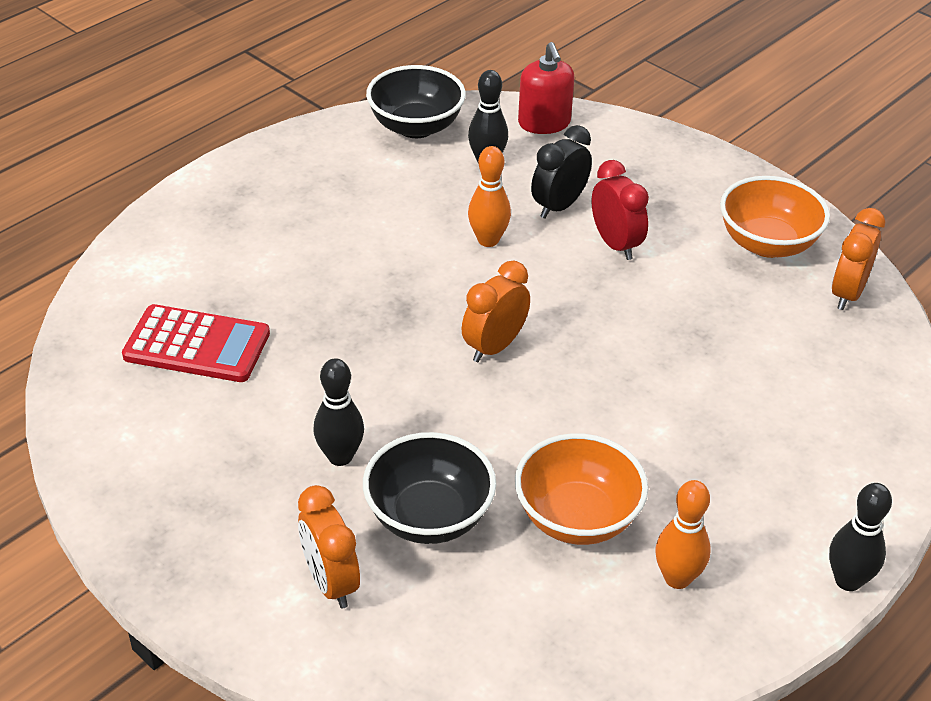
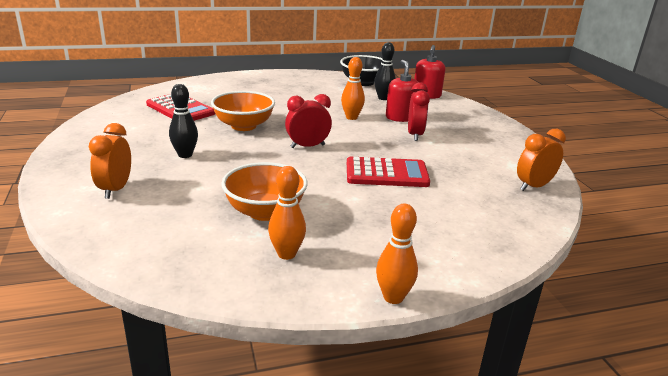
camera: 30 degrees right, 15 degrees down
(429, 517) = (193, 185): black bowl -> none
(494, 347) = (307, 146): orange clock -> red clock
(559, 206) = (401, 117): black clock -> red soap dispenser
(654, 357) = (386, 173): none -> red calculator
(767, 244) = (503, 157): orange bowl -> orange bowl (244, 126)
(848, 580) = (393, 297): black bowling pin -> orange bowling pin

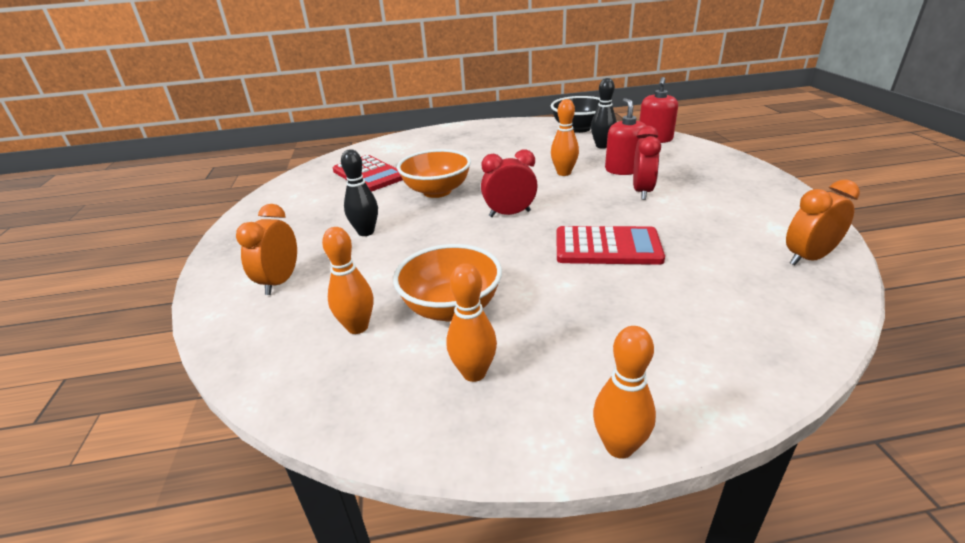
camera: 10 degrees right, 5 degrees up
(189, 223) = (357, 327): none -> orange bowling pin

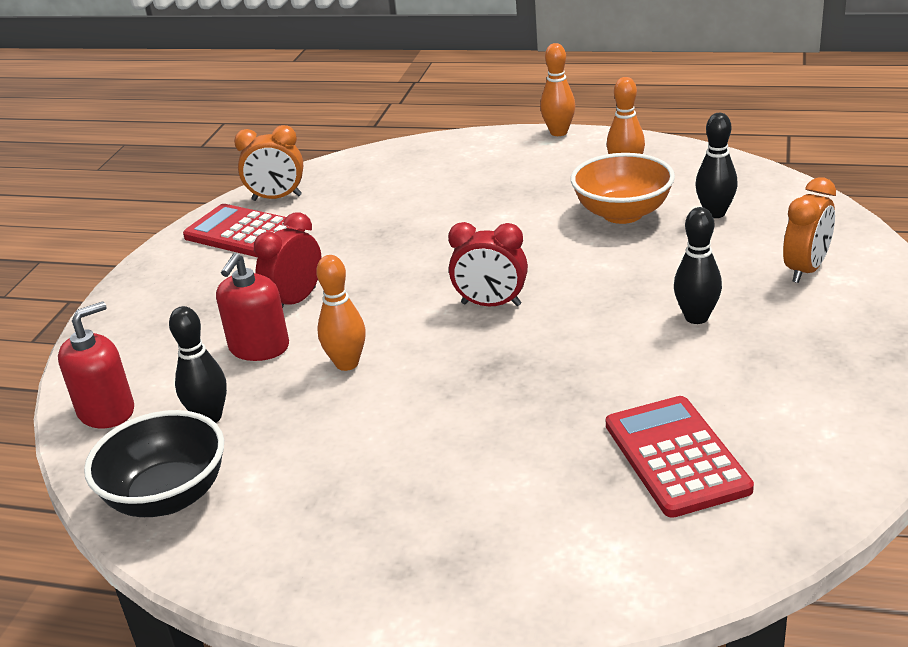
camera: 155 degrees left, 0 degrees up
(357, 327) = (715, 213): orange bowling pin -> black bowling pin
(437, 191) = (566, 374): orange bowl -> none
(607, 247) = (427, 240): red calculator -> red calculator (244, 233)

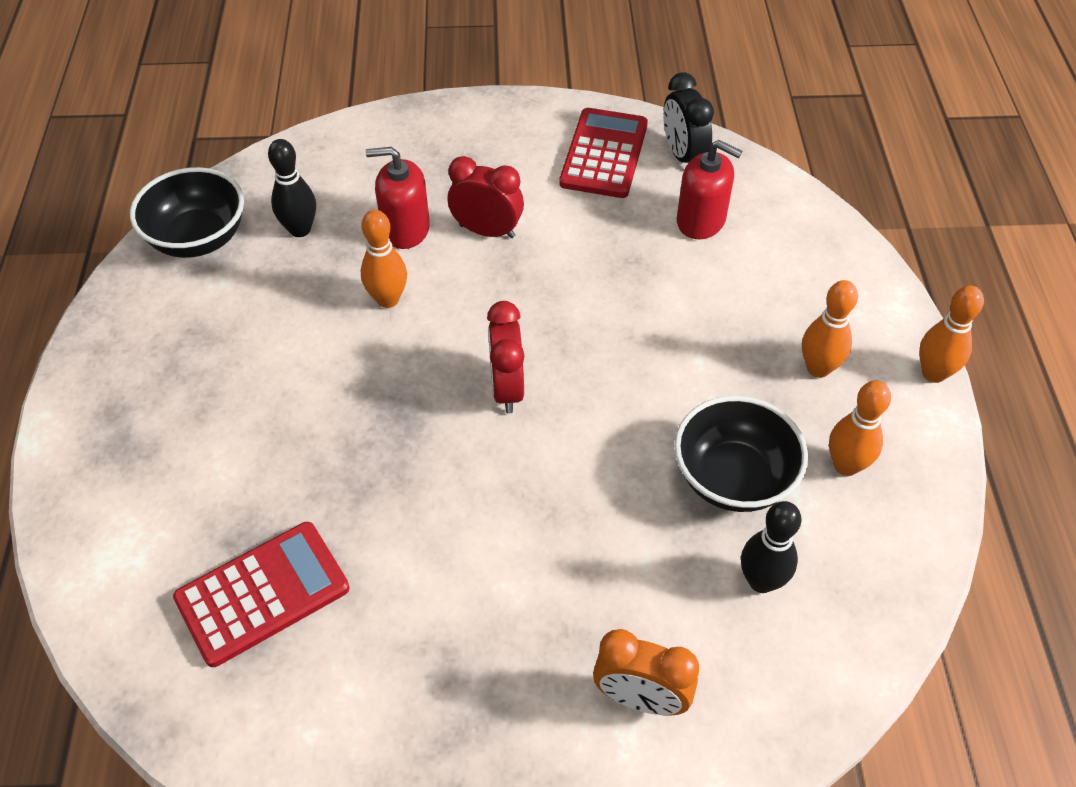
camera: 70 degrees right, 20 degrees up
(106, 411) = (303, 162): red soap dispenser -> red soap dispenser (701, 221)
(277, 198) = (682, 155): orange clock -> black clock
(535, 170) = (818, 368): none -> orange bowling pin
(622, 213) = (733, 478): orange bowl -> black bowl
(696, 317) = (512, 585): black bowling pin -> none

